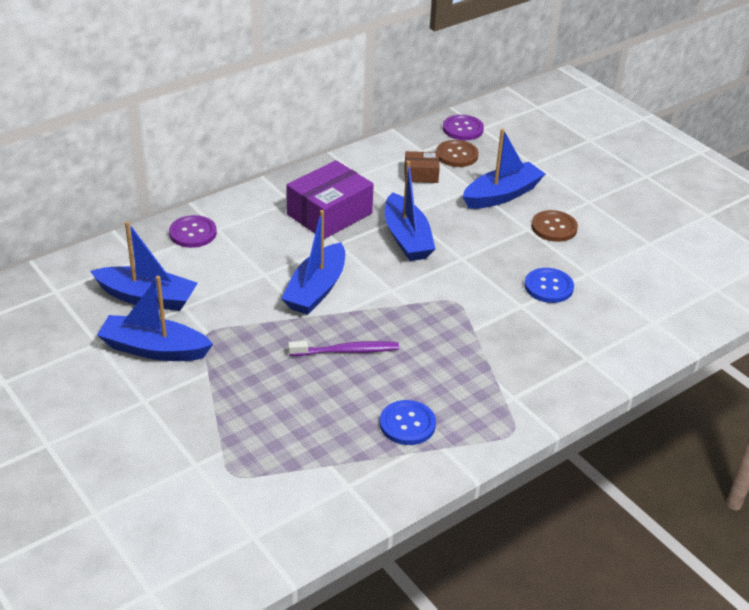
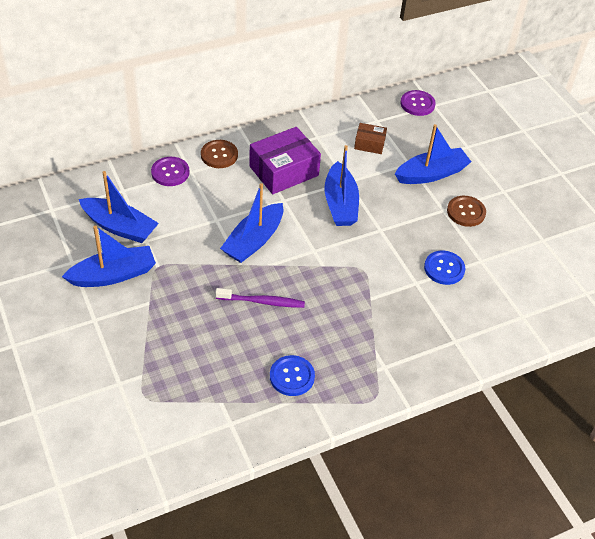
camera: 10 degrees right, 10 degrees up
(154, 349) = (113, 275): blue boat -> blue boat turned 135 degrees clockwise
(456, 155) = (405, 129): brown button -> brown button (219, 155)

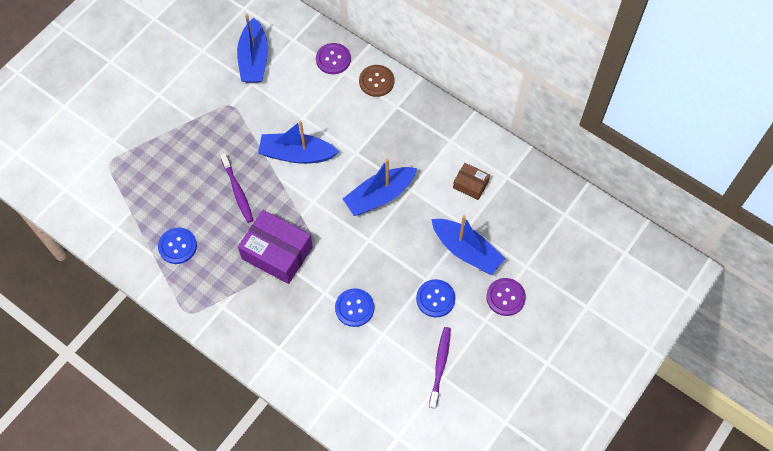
camera: 65 degrees right, 15 degrees up
(113, 275) = (205, 82): blue boat -> none
(284, 171) = (390, 136): purple box -> purple box (277, 253)
(369, 144) = (470, 185): brown box -> brown box turned 45 degrees counterclockwise
(417, 104) = (555, 200): purple button -> purple button (505, 297)
(466, 212) = (435, 299): brown button -> blue button
(531, 236) = (440, 365): none -> purple toothbrush

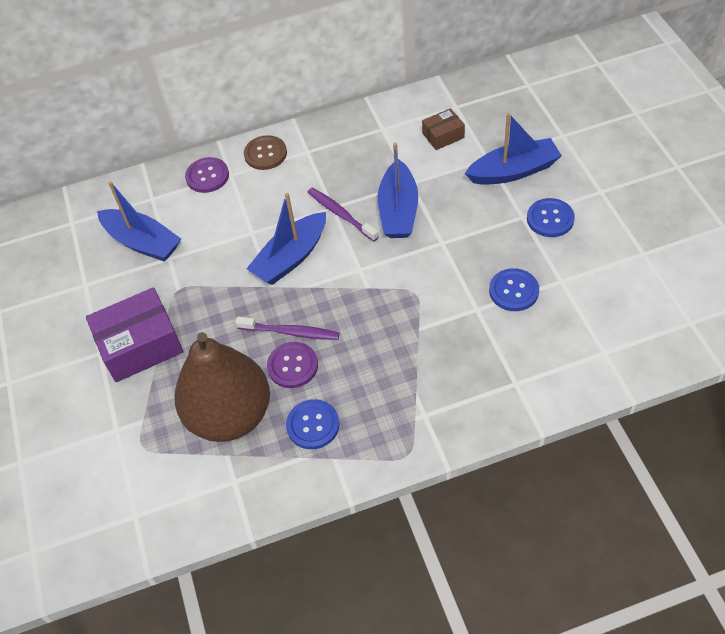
camera: 50 degrees left, 10 degrees down
(157, 196) = (230, 415): none -> brown pear
(277, 253) = (396, 330): purple box -> purple box (140, 345)
(440, 365) = (629, 249): purple toothbrush -> purple toothbrush (341, 214)
(505, 297) = (586, 165): purple button -> purple button (292, 366)

